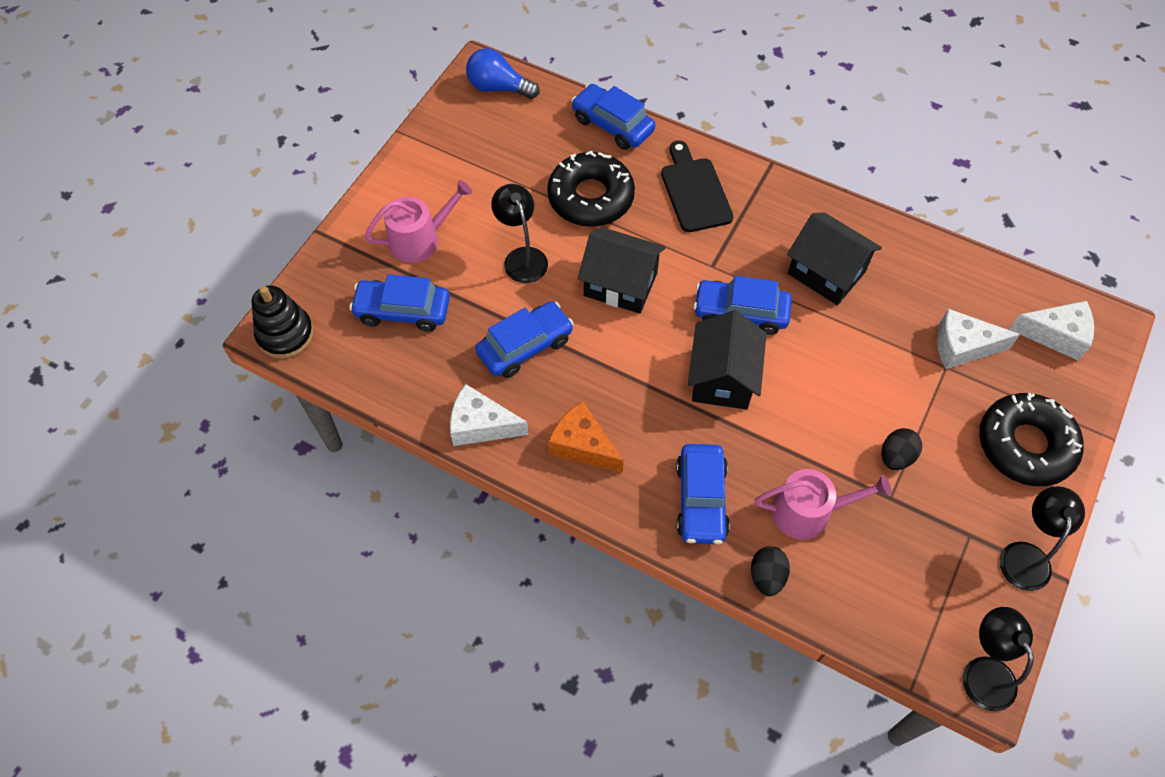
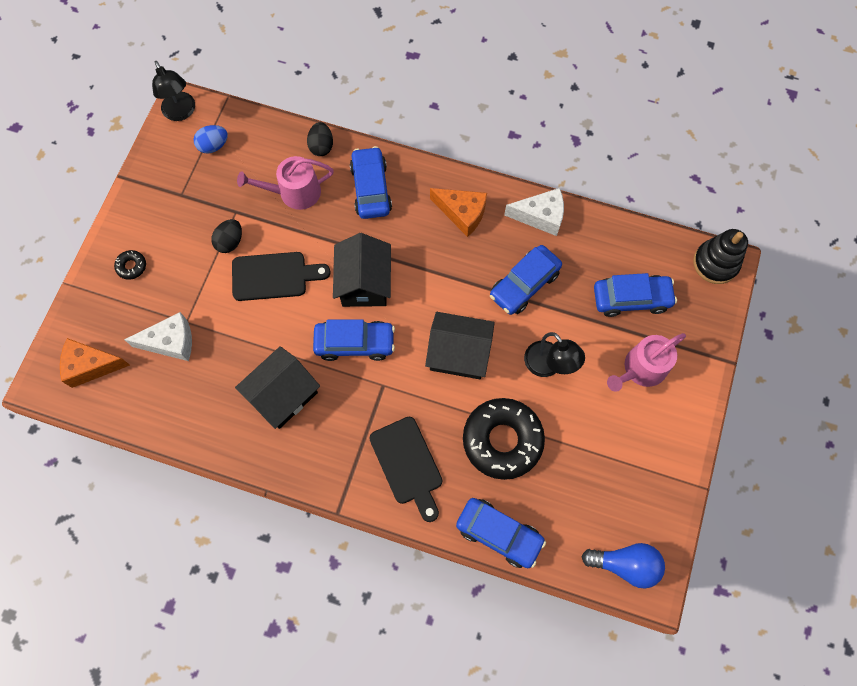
camera: 170 degrees right, 10 degrees up
(826, 273) = (283, 395): black house -> black house turned 75 degrees counterclockwise
(837, 404) = (274, 276): none -> black cutting board
(928, 604) = (213, 146): none -> blue egg
(1025, 445) = (131, 266): black donut -> black donut, size x0.41
(1025, 555) = (143, 187): black lamp -> none
(1056, 335) = (91, 366): white cheese -> orange cheese

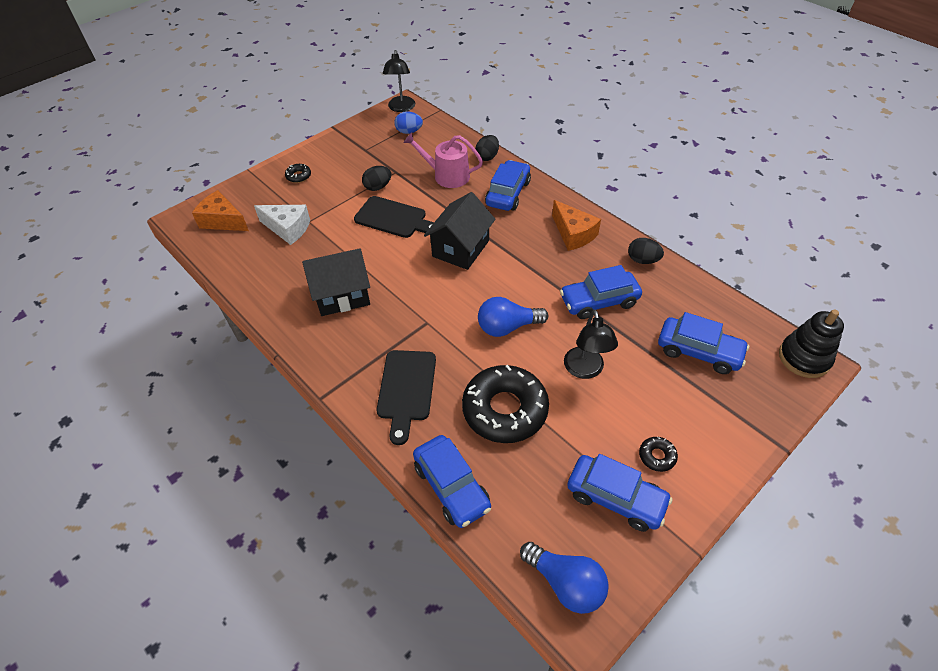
camera: 30 degrees right, 20 degrees down
(355, 343) = (424, 284): blue car -> blue car (615, 498)
(459, 353) = (507, 327): black house -> blue light bulb
(540, 216) = (642, 260): white cheese -> black egg
(641, 369) = (679, 412): pink watering can -> none
(642, 420) = (657, 456): none -> black donut

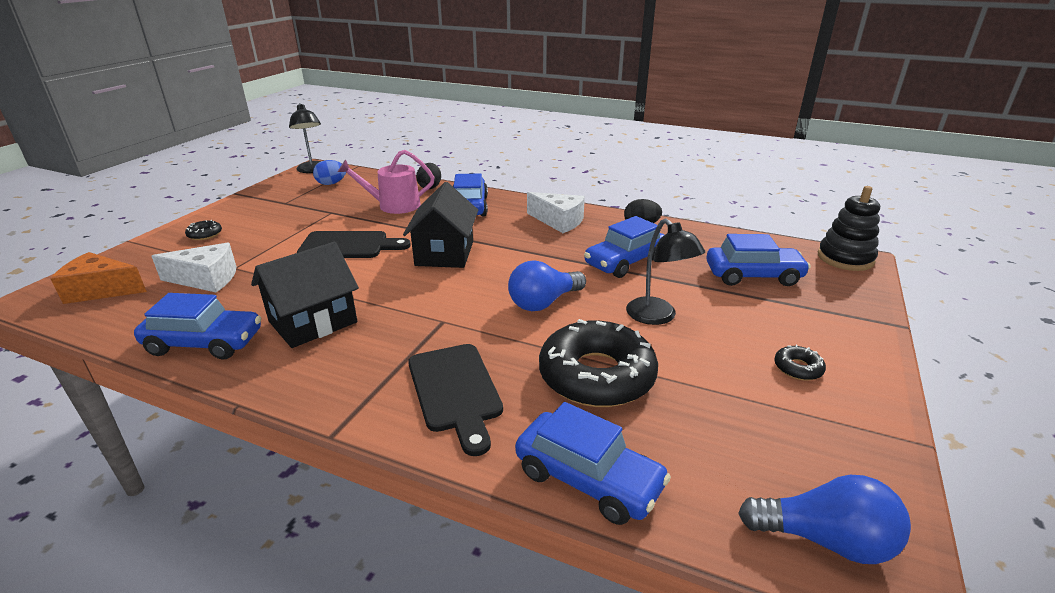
camera: 25 degrees left, 20 degrees down
(378, 187) = (315, 226): black egg -> none
(573, 234) = (559, 221): orange cheese -> white cheese
(615, 498) = (794, 421): blue car -> blue car (204, 343)

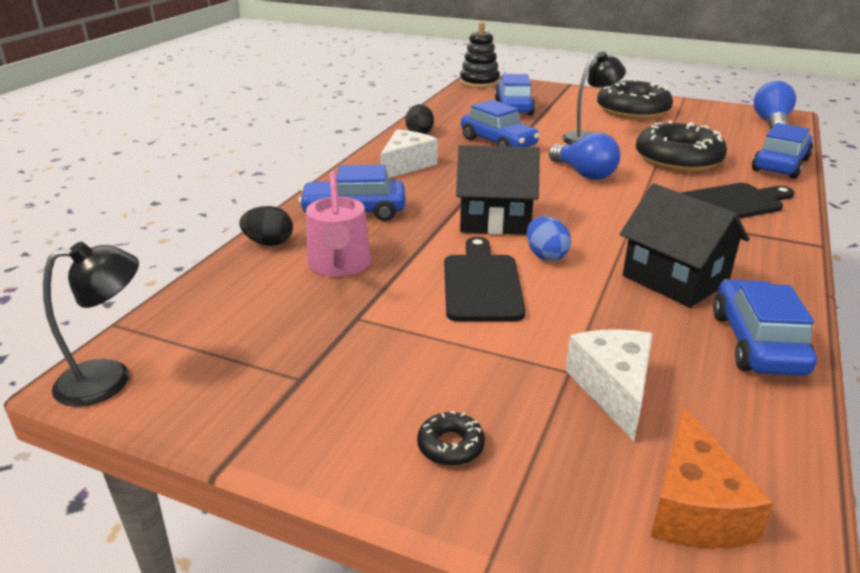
camera: 90 degrees left, 0 degrees up
(331, 183) = (211, 340): blue egg -> blue egg (546, 255)
(798, 368) = (632, 110): black donut -> black donut, size x2.43

